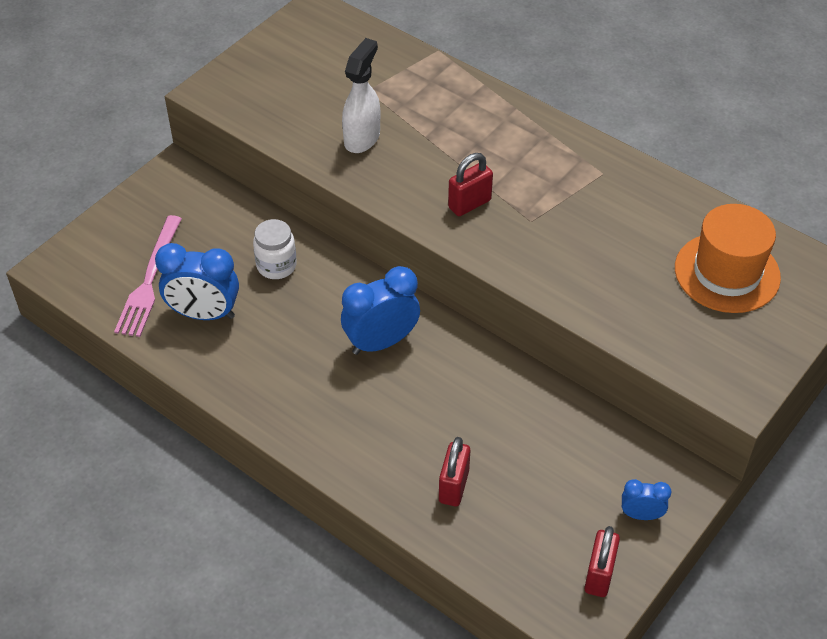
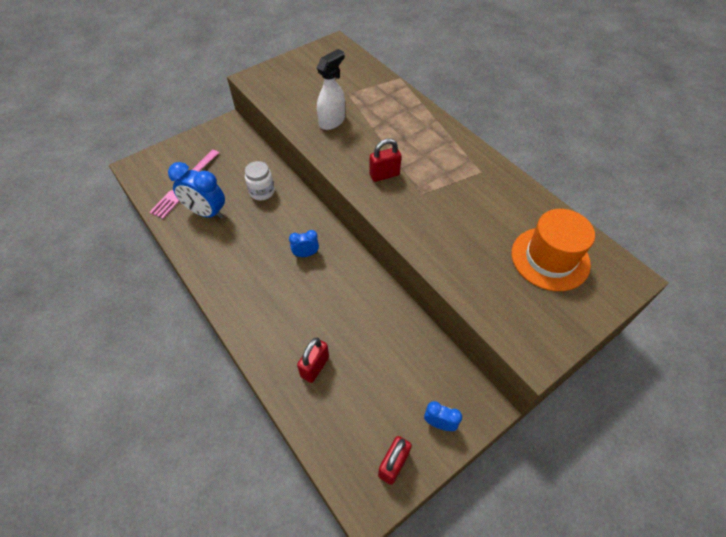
camera: 15 degrees right, 5 degrees up
(381, 342) = (306, 254): blue clock -> blue clock, size x0.54

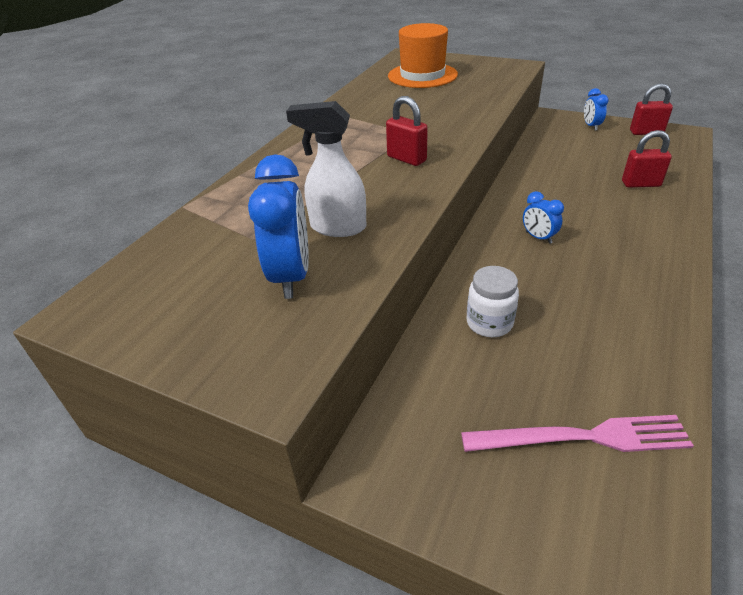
camera: 115 degrees left, 15 degrees down
(206, 212) = (595, 364): blue clock -> blue clock (291, 276)

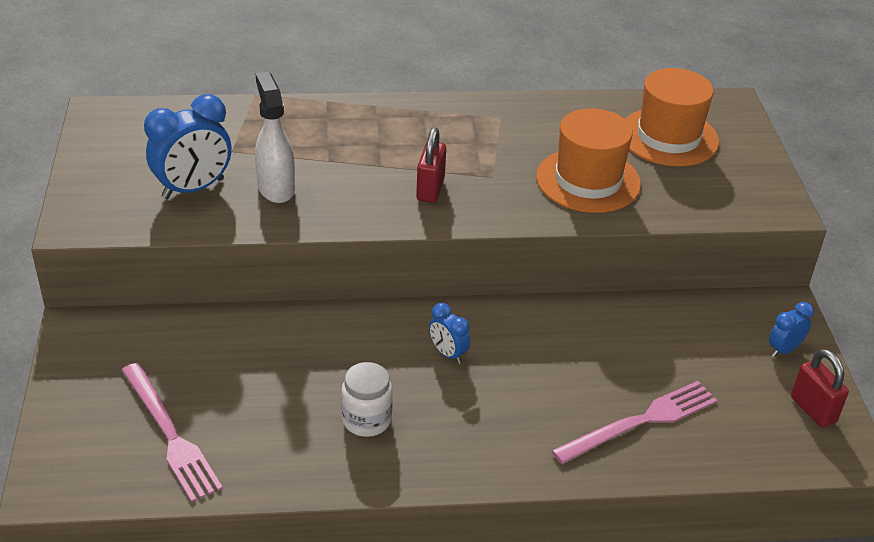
camera: 55 degrees right, 0 degrees up
(446, 105) = (588, 180): none -> orange hat
(489, 323) = (281, 350): white jar -> white jar (366, 420)
(538, 237) = (448, 354): blue clock -> blue clock turned 60 degrees counterclockwise
(640, 184) = (640, 422): red padlock -> pink fork

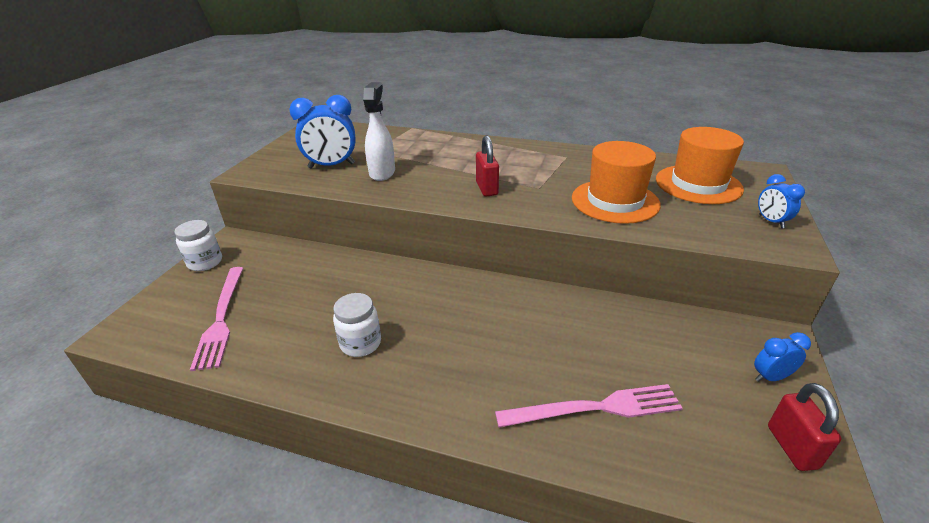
camera: 25 degrees right, 5 degrees down
(72, 368) = (205, 262): none -> white jar
(430, 189) = (487, 188): red padlock -> red padlock turned 45 degrees counterclockwise
(448, 354) = (455, 309): blue clock -> blue clock (771, 221)

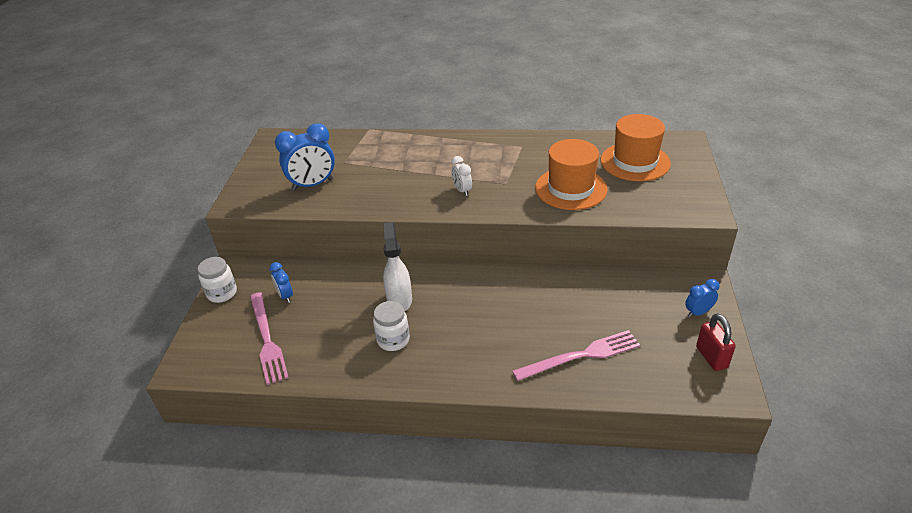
camera: 10 degrees left, 5 degrees up
(382, 173) = (363, 186): white spray bottle -> white spray bottle (399, 300)
(487, 188) = (462, 190): red padlock -> white clock
(771, 221) = (691, 191): blue clock -> blue clock (285, 296)

